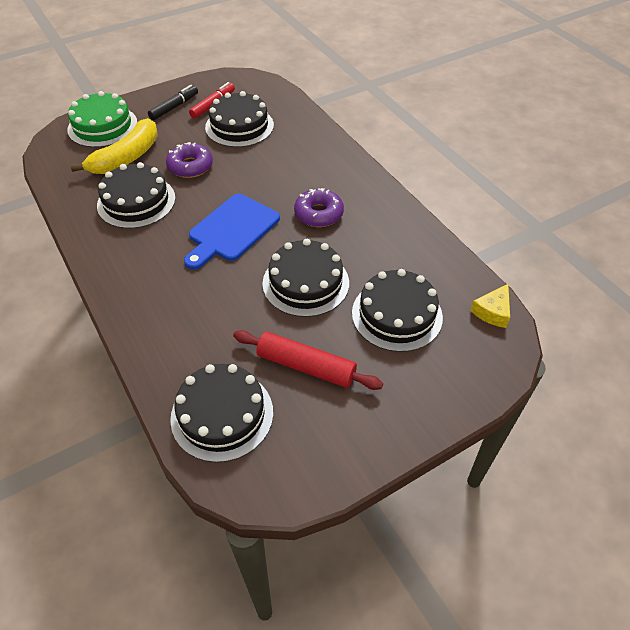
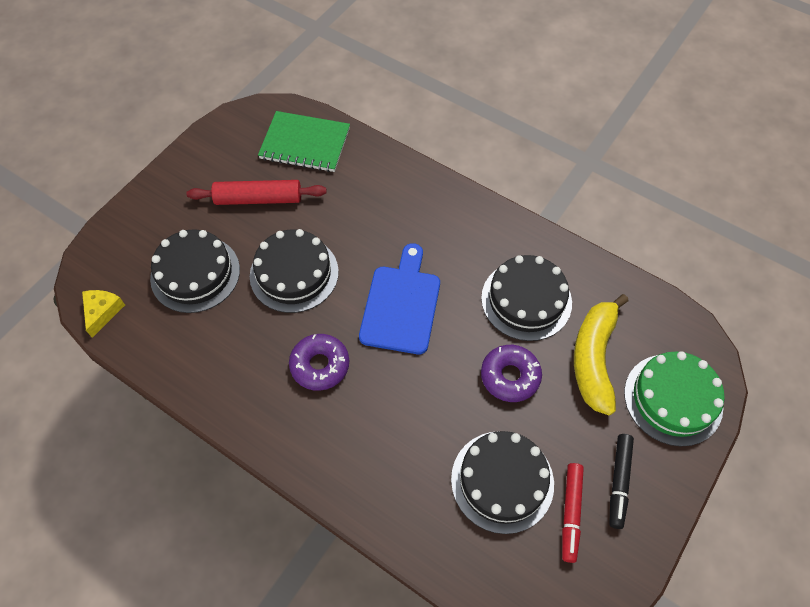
camera: 155 degrees right, 10 degrees up
(222, 415) = (305, 143): black cake -> green notebook

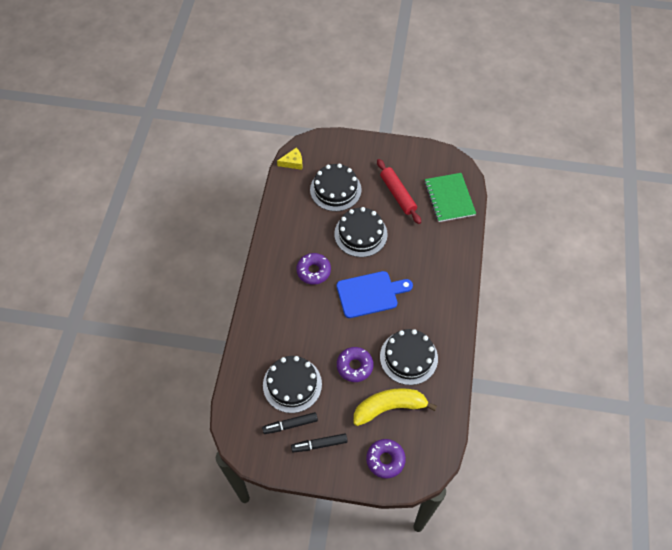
camera: 65 degrees right, 0 degrees up
(570, 513) = (290, 425): red marker -> black marker
(673, 399) = (385, 460): green cake -> purple donut

